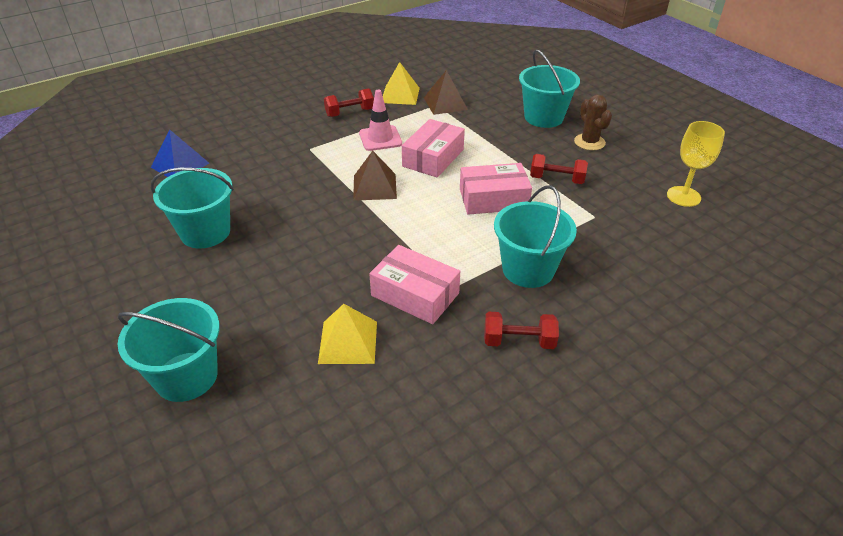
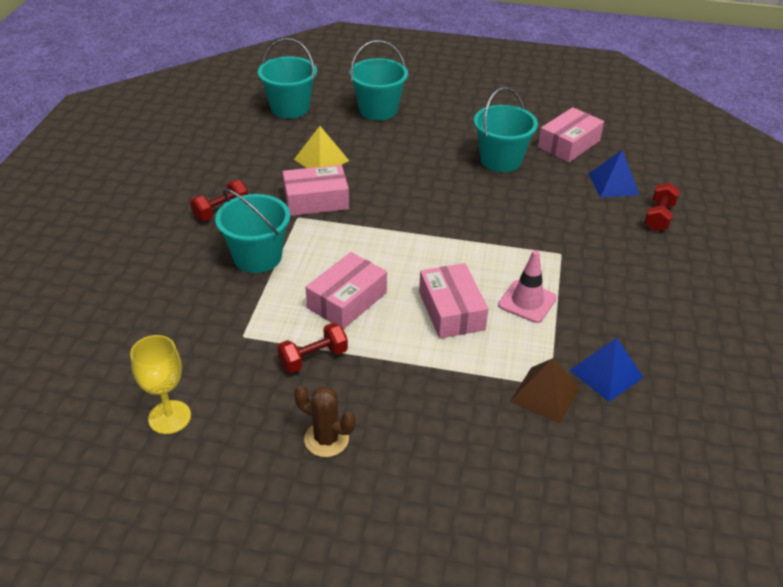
camera: 135 degrees right, 0 degrees up
(130, 211) = (569, 144): none -> pink box
(349, 113) = (604, 313): red dumbbell -> red dumbbell (659, 217)
(374, 186) = (454, 253): brown pyramid -> none
(400, 95) = (606, 373): yellow pyramid -> blue pyramid
(543, 117) = (416, 449): turquoise bucket -> turquoise bucket (290, 108)

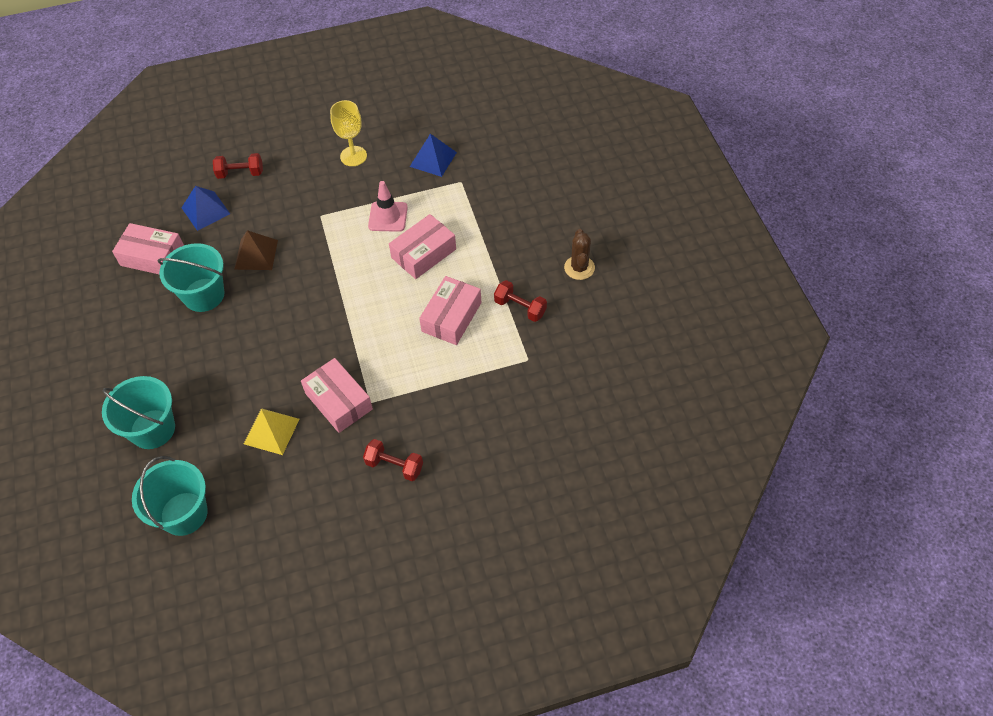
camera: 115 degrees left, 15 degrees up
(169, 417) = (623, 357): yellow goblet -> yellow goblet (353, 156)
(257, 257) = (439, 401): turquoise bucket -> none
(347, 300) = (451, 317): pink box -> pink box turned 75 degrees counterclockwise
(545, 394) = (470, 181): brown pyramid -> brown pyramid (256, 254)

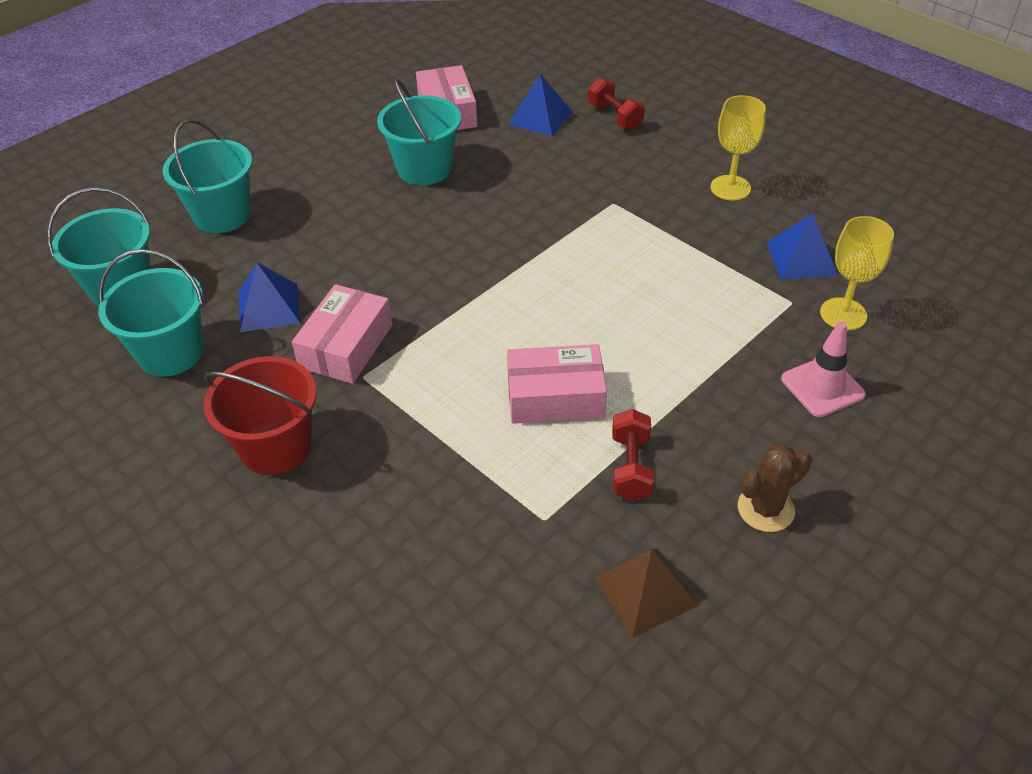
camera: 60 degrees right, 10 degrees down
(256, 254) = (511, 180): brown pyramid -> brown pyramid (645, 591)
(271, 431) = (269, 307): yellow pyramid -> blue pyramid
(272, 500) = (170, 353): none -> turquoise bucket
(388, 217) = (665, 260): pink traffic cone -> pink traffic cone (822, 387)
(394, 466) = (276, 447): red dumbbell -> red bucket
(423, 253) = (637, 320): pink box -> none
(484, 166) = (843, 314): none -> yellow goblet

